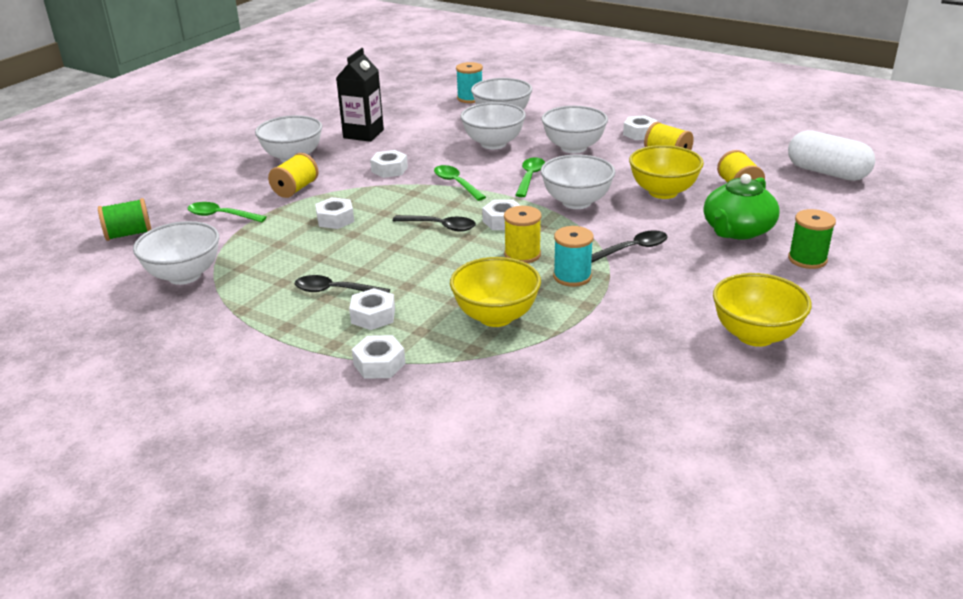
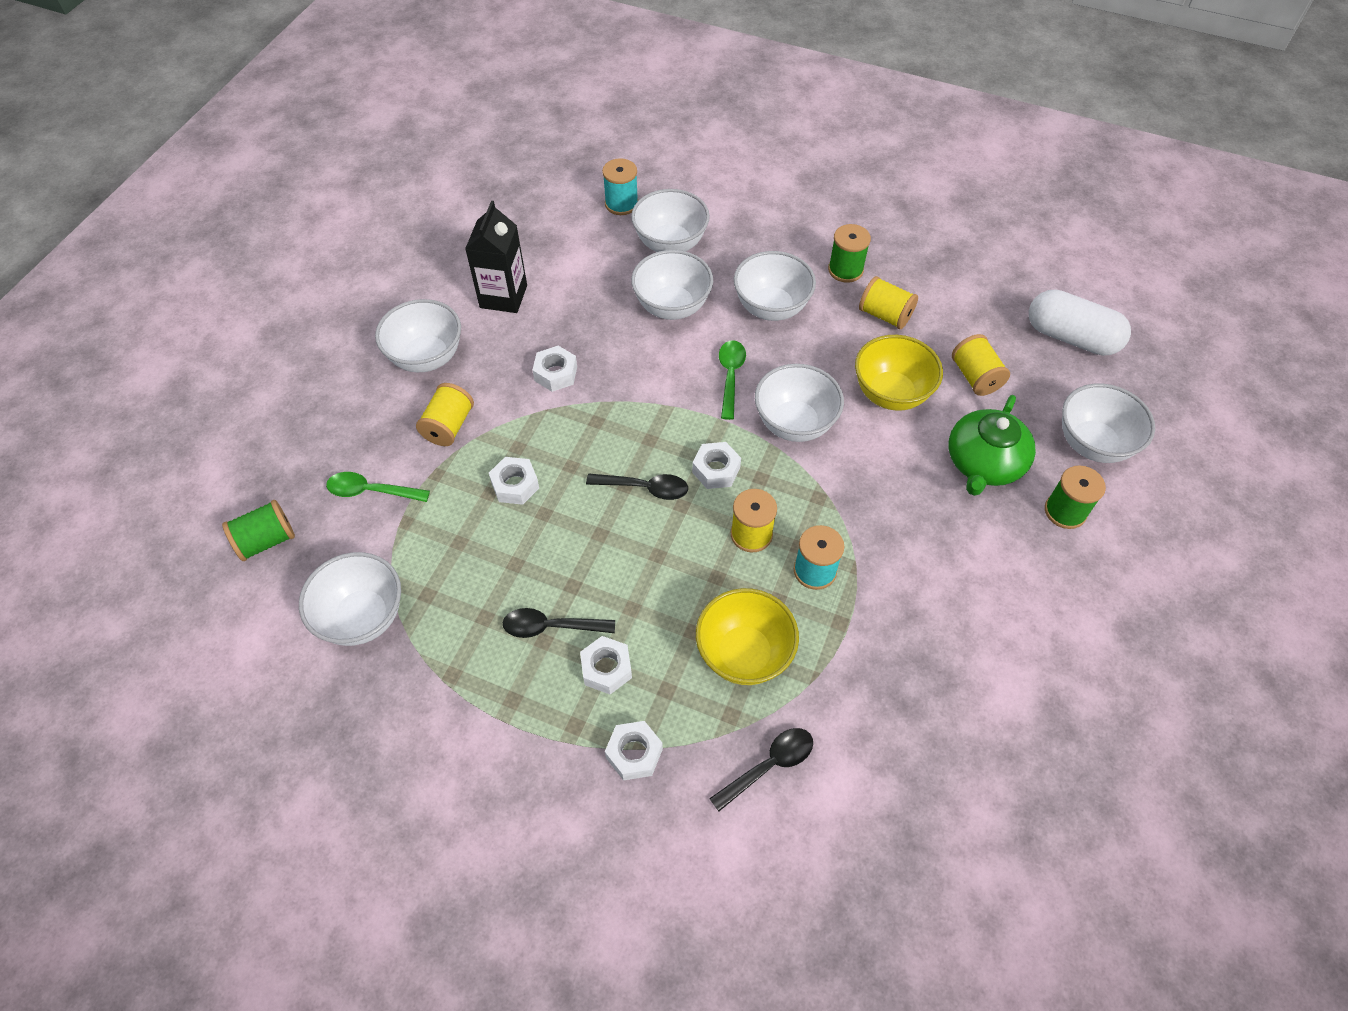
camera: 10 degrees left, 25 degrees up
(456, 184) = (644, 397): green spoon -> none
(632, 249) = (873, 511): black spoon -> black spoon (769, 765)
(639, 133) = (845, 270): white nut -> green spool
(755, 335) = (1025, 655): yellow bowl -> none
(838, 226) = (1092, 444): none -> white bowl

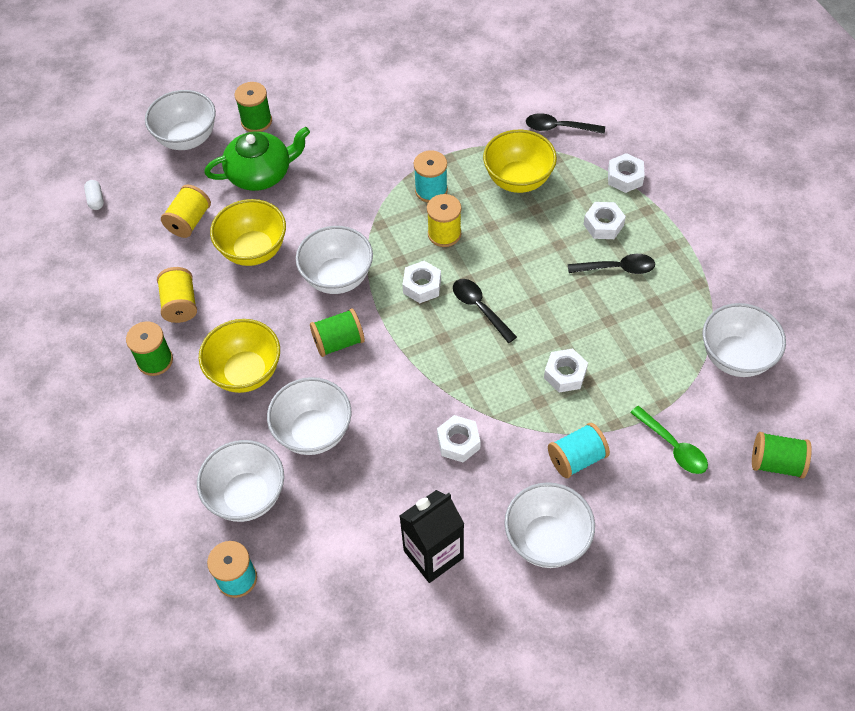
camera: 135 degrees left, 0 degrees up
(449, 426) = (576, 458): yellow spool -> turquoise spool
(551, 627) = (617, 268): black spoon -> black spoon turned 45 degrees counterclockwise
(730, 376) = (338, 342): green spoon -> green spool
(771, 307) = (245, 373): white bowl -> yellow bowl
(1071, 337) = (96, 200): white capsule -> white capsule, size x0.41

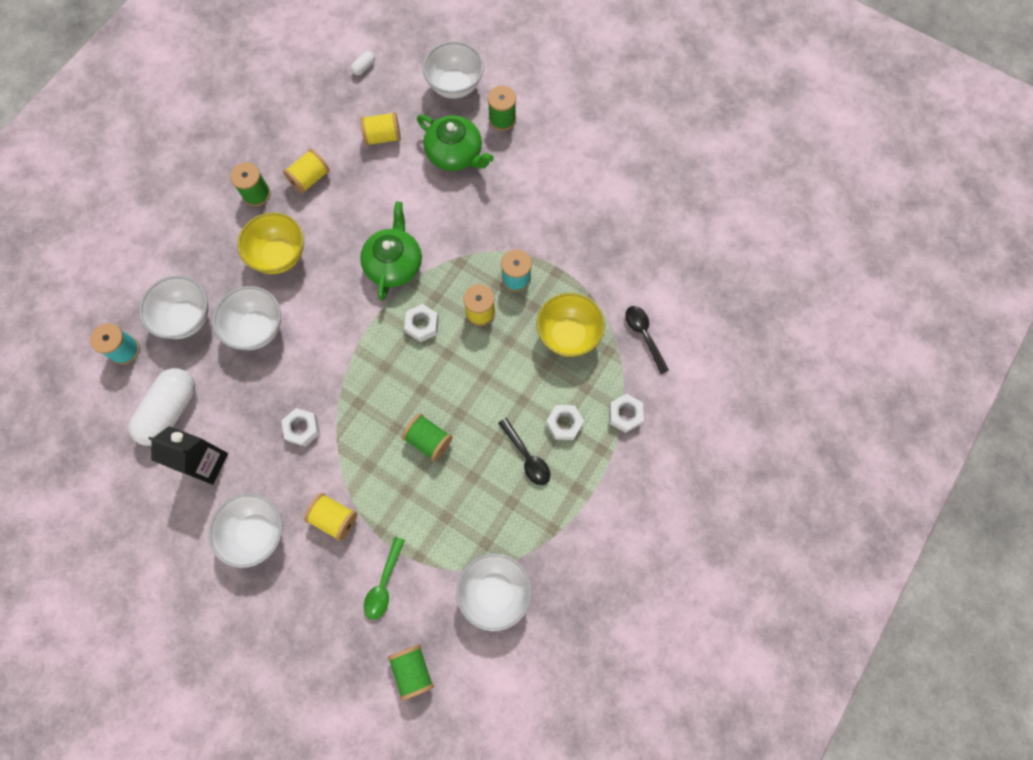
camera: 55 degrees right, 15 degrees up
(253, 250) = (383, 194): yellow bowl -> none
(337, 278) = (394, 264): white bowl -> green teapot
(338, 342) = (339, 299): green spool -> green spool (428, 440)
(347, 563) = (170, 411): none -> white capsule
(479, 308) = (426, 377): black spoon -> none
(565, 374) = (403, 471): white nut -> none
(576, 458) = (334, 518): turquoise spool -> yellow spool

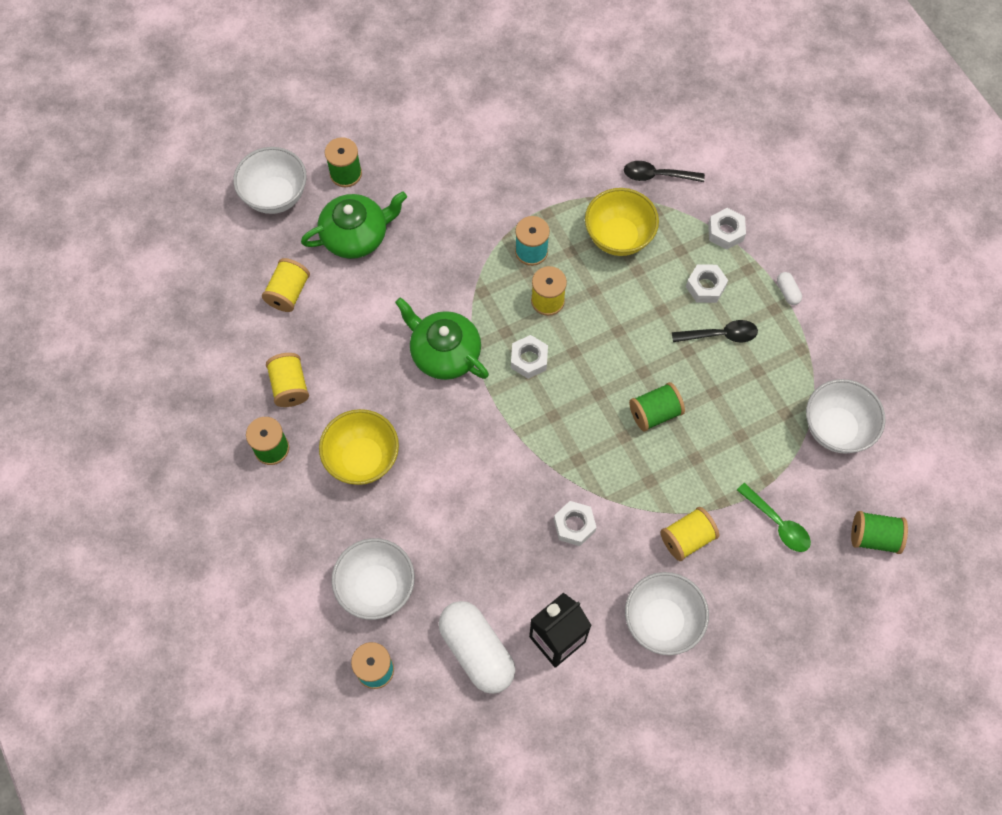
camera: 60 degrees left, 5 degrees down
(257, 328) = (434, 520): white bowl -> none
(364, 67) = (189, 270): white capsule -> white capsule (787, 292)

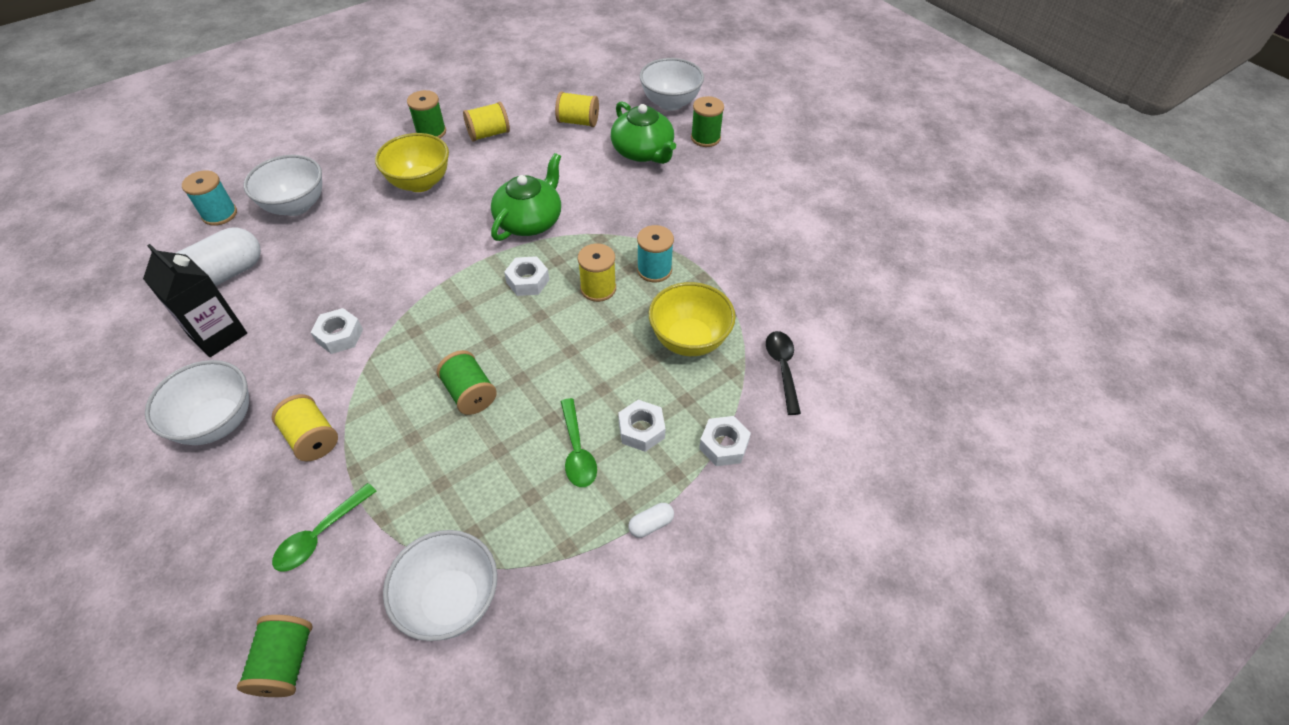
camera: 80 degrees right, 15 degrees down
(720, 335) = (577, 451): black spoon -> green spoon

